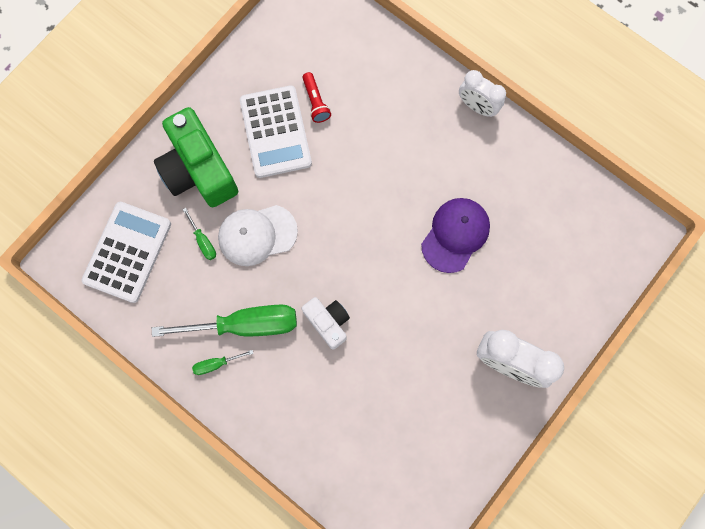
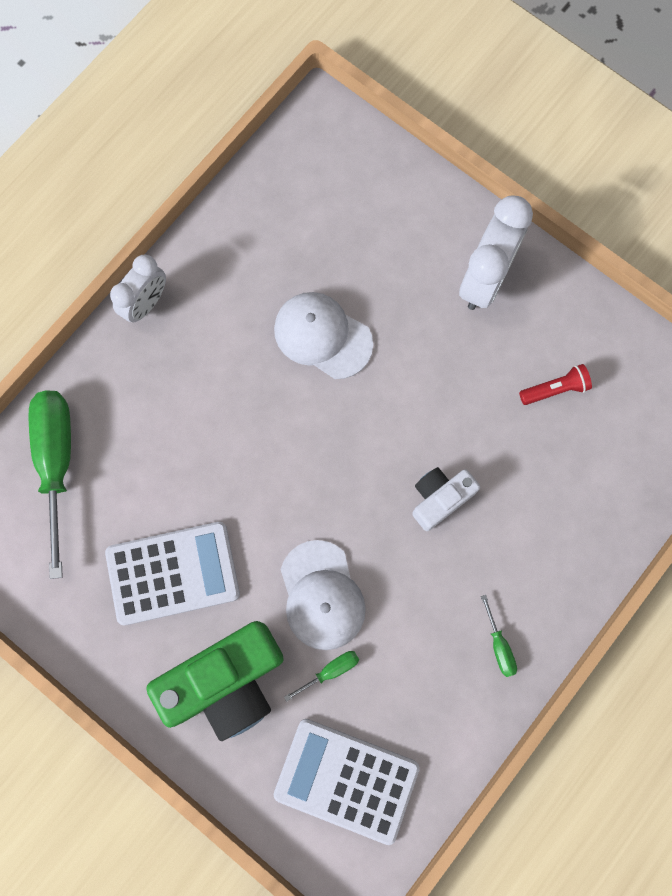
camera: 90 degrees left, 0 degrees up
(244, 325) = (446, 609): green screwdriver -> green screwdriver (57, 464)
(315, 102) = (130, 518): red flashlight -> red flashlight (555, 389)
(455, 235) = (322, 336): purple cap -> white cap

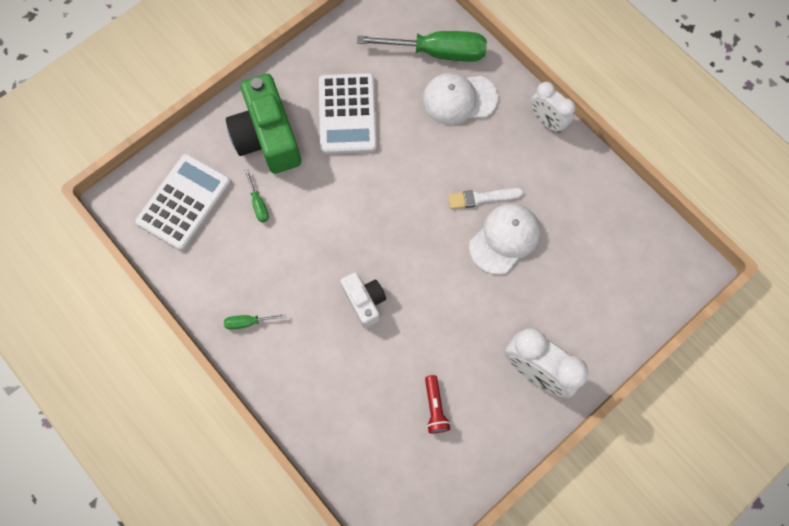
camera: 100 degrees right, 5 degrees down
(270, 371) = (482, 198): none -> white brush
(321, 595) = (311, 206): white cap -> white cap (459, 99)

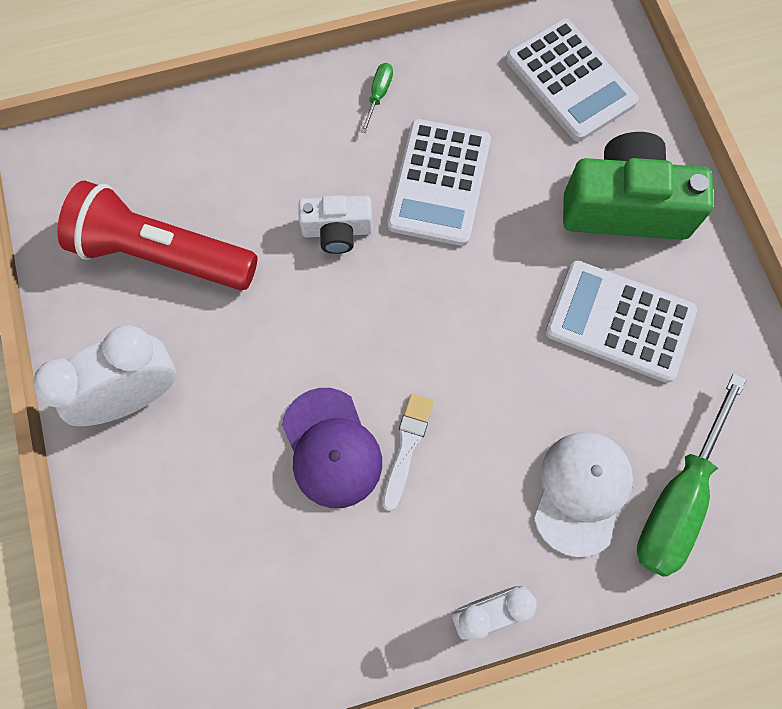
camera: 115 degrees right, 0 degrees up
(258, 204) = (530, 161): green screwdriver -> none
(300, 252) = (439, 183): none -> white calculator
(435, 407) = (162, 254): red flashlight -> red flashlight, size x2.40
(504, 239) = (331, 448): white cap -> purple cap

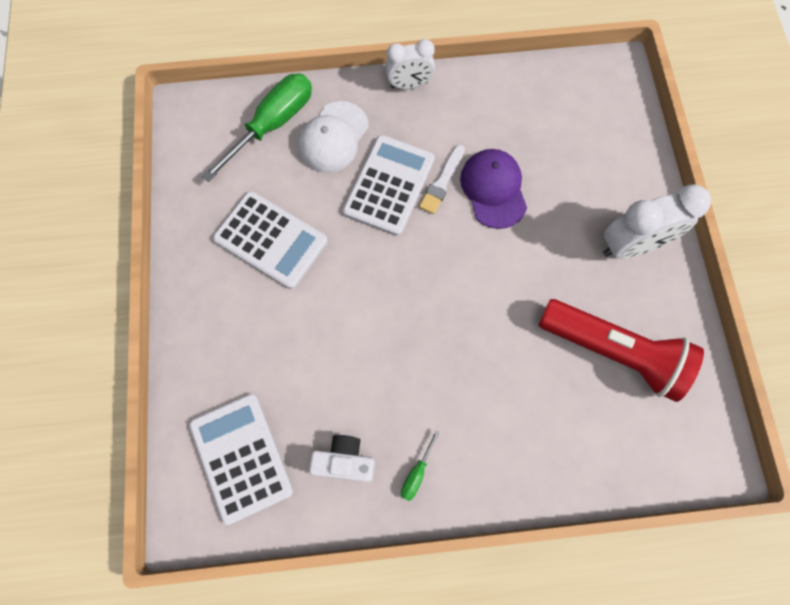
camera: 170 degrees left, 0 degrees up
(337, 230) = (470, 347): white camera -> white camera (344, 461)
(439, 183) = (380, 376): white calculator -> white calculator (389, 185)
(625, 206) = (235, 329): green camera -> none

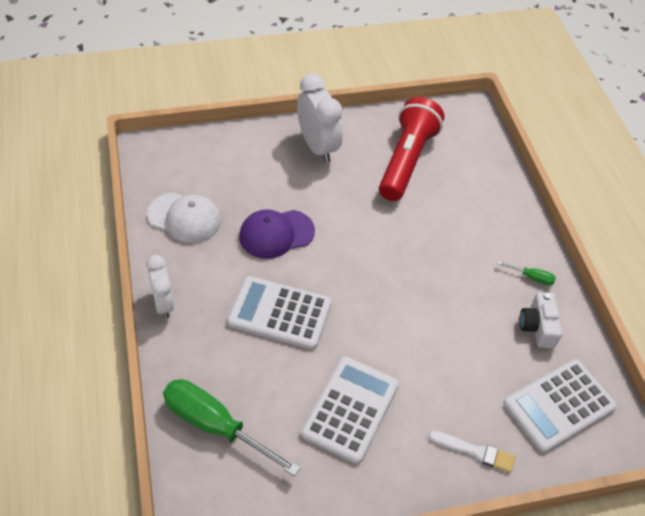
camera: 100 degrees left, 20 degrees down
(333, 137) = (229, 366): white cap -> white cap (184, 218)
(442, 182) = (272, 272): white brush -> white brush (474, 451)

